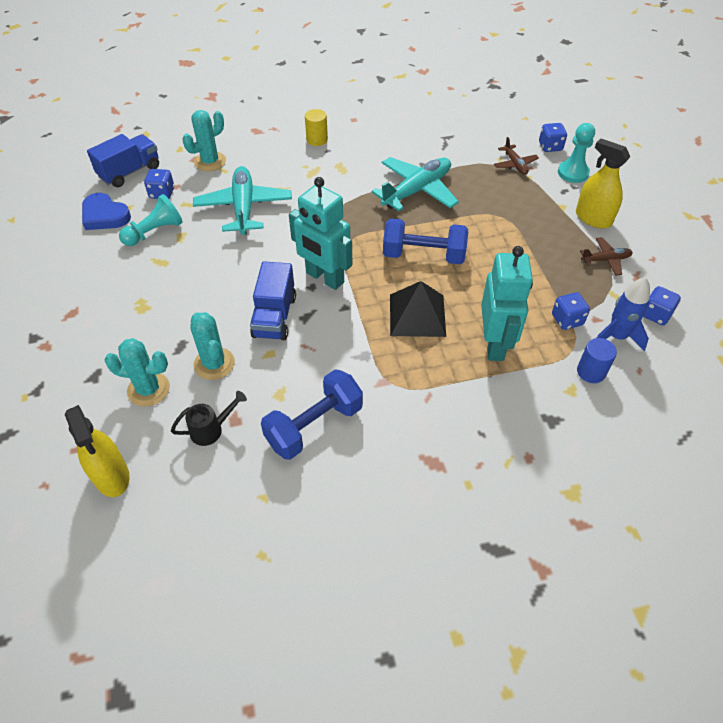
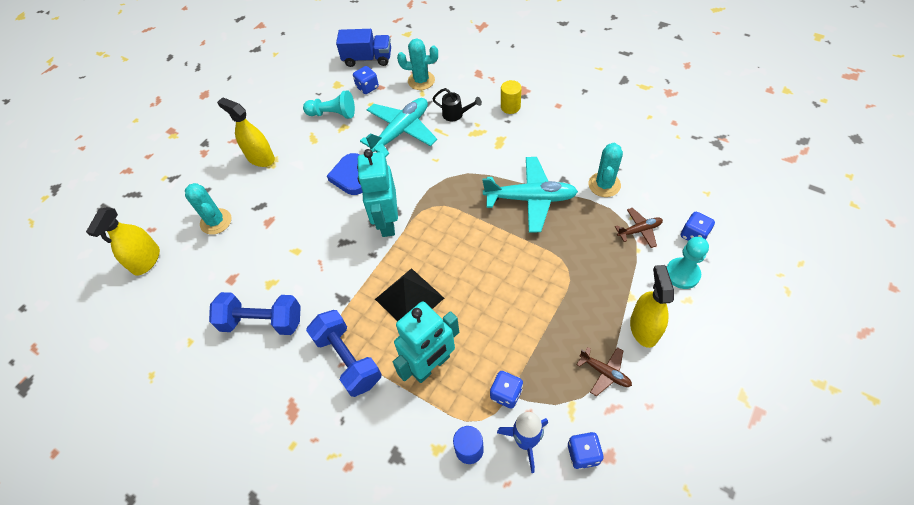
camera: 50 degrees right, 5 degrees up
(105, 215) = (320, 83): blue heart -> blue heart (351, 177)
(124, 309) = (260, 158): none -> yellow spray bottle
(211, 429) = (214, 275): black watering can -> black watering can (456, 114)
(214, 364) = (262, 233): turquoise cactus -> turquoise cactus (604, 185)
(274, 316) = (327, 227): blue truck -> none
(423, 255) = (470, 256): blue dumbbell -> blue dumbbell (348, 359)
(515, 164) = (639, 230): brown plane -> brown plane turned 135 degrees counterclockwise

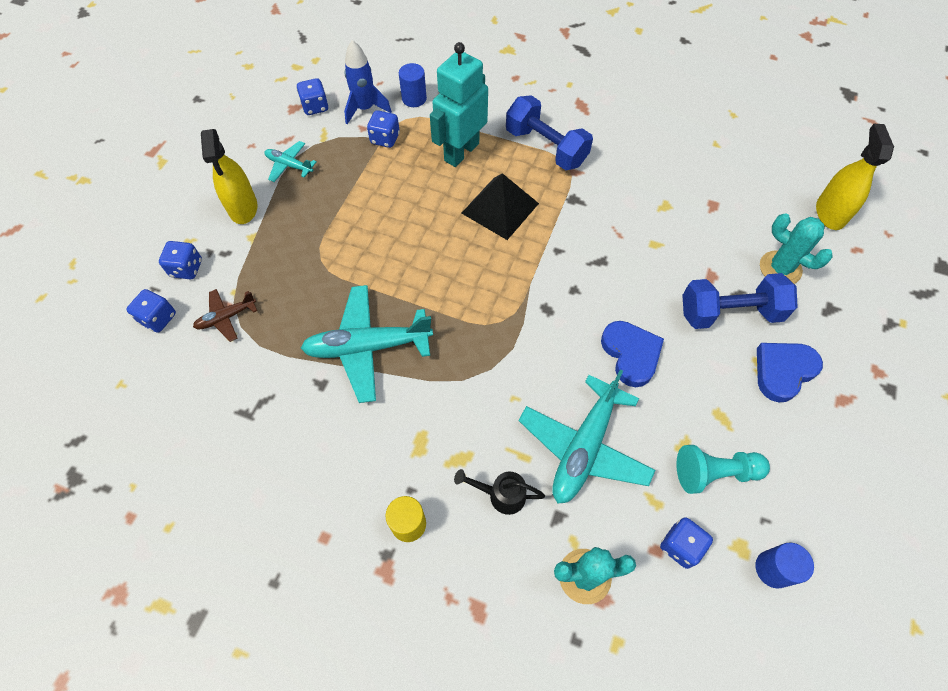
camera: 165 degrees right, 5 degrees up
(260, 158) = (783, 371): yellow spray bottle -> blue heart
(262, 322) = (651, 168): blue dumbbell -> blue dumbbell (729, 313)
(326, 76) = (773, 569): none -> blue cylinder
(367, 59) = (713, 632): blue truck -> none
(387, 222) = (555, 292): turquoise robot -> none
(604, 185) = (263, 381): turquoise cactus -> none
(605, 372) = (289, 165): brown plane -> turquoise plane
(682, 274) = (186, 268): turquoise pawn -> blue dice

